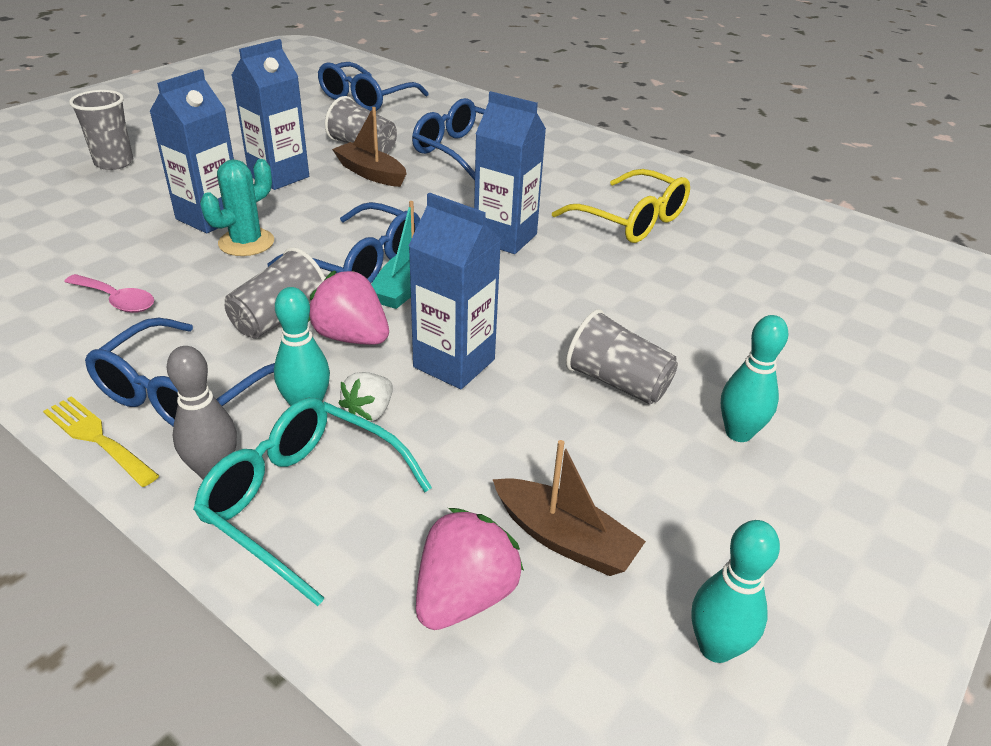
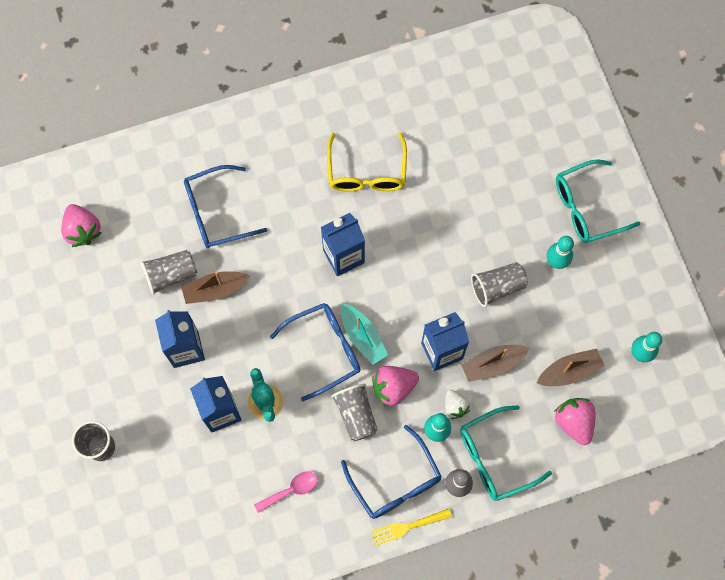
camera: 55 degrees left, 35 degrees up
(366, 99) = (83, 230): blue glasses -> pink strawberry
(482, 427) = (492, 364): none -> brown boat
(632, 221) = (367, 172): yellow glasses -> yellow glasses turned 105 degrees clockwise
(869, 431) = (586, 207): none -> turquoise glasses

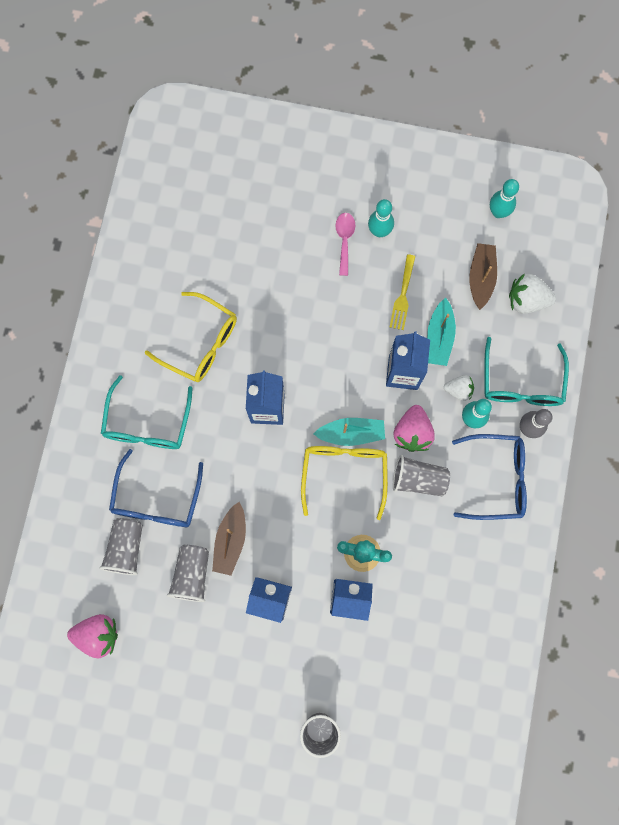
camera: 60 degrees left, 5 degrees up
(291, 490) = (454, 574): pink spoon -> pink spoon (344, 240)
(325, 349) = (344, 473): blue glasses -> yellow glasses
(407, 527) = (541, 491): yellow fork -> yellow fork (403, 296)
(492, 364) = (439, 337): brown boat -> turquoise boat
(497, 287) = (373, 293): grey cup -> grey cup (126, 548)
(574, 422) = (526, 300): pink strawberry -> white strawberry
(586, 207) = (346, 178): turquoise glasses -> turquoise glasses (147, 424)

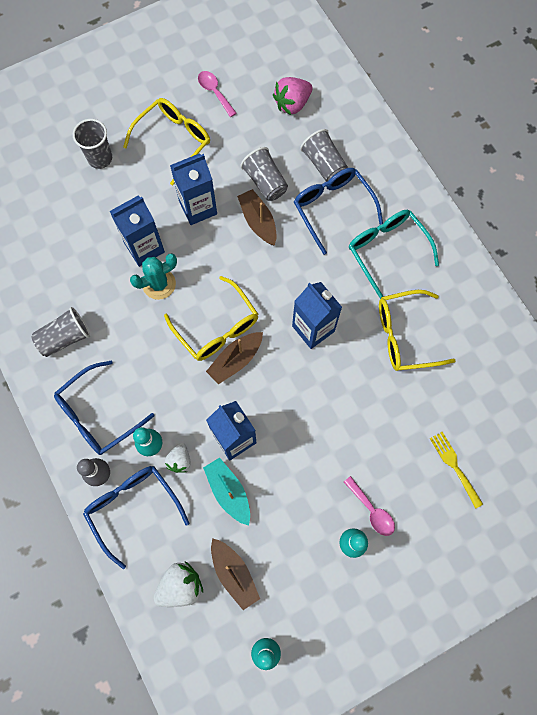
camera: 140 degrees right, 5 degrees down
(157, 711) = (214, 92): none -> pink spoon
(237, 688) = (174, 141): none -> yellow glasses
(351, 433) = (235, 360): turquoise boat -> brown boat
(403, 296) = (285, 502): yellow fork -> yellow fork (454, 466)
(412, 433) = (190, 397): pink strawberry -> none
(418, 479) = (158, 367): grey cup -> grey cup (65, 337)
(458, 390) = (179, 460): white strawberry -> white strawberry turned 45 degrees counterclockwise
(521, 383) = (133, 508): turquoise glasses -> blue glasses

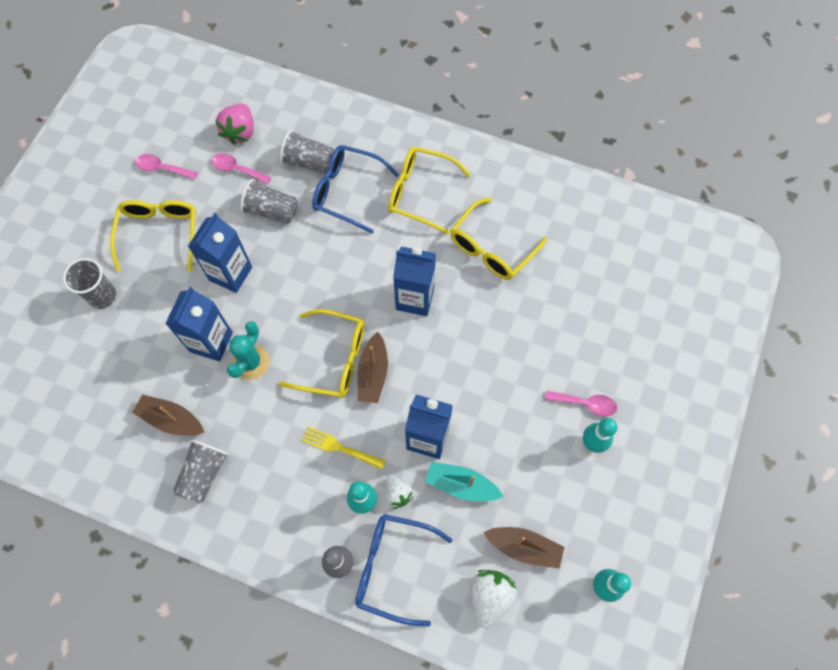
camera: 40 degrees left, 5 degrees down
(98, 415) = (292, 515): blue glasses -> none
(258, 221) = (293, 247): brown boat -> brown boat (171, 419)
(266, 131) = (237, 169): none -> pink spoon
(387, 250) = (419, 193): turquoise glasses -> yellow glasses
(454, 466) = (616, 318): yellow fork -> yellow fork (339, 447)

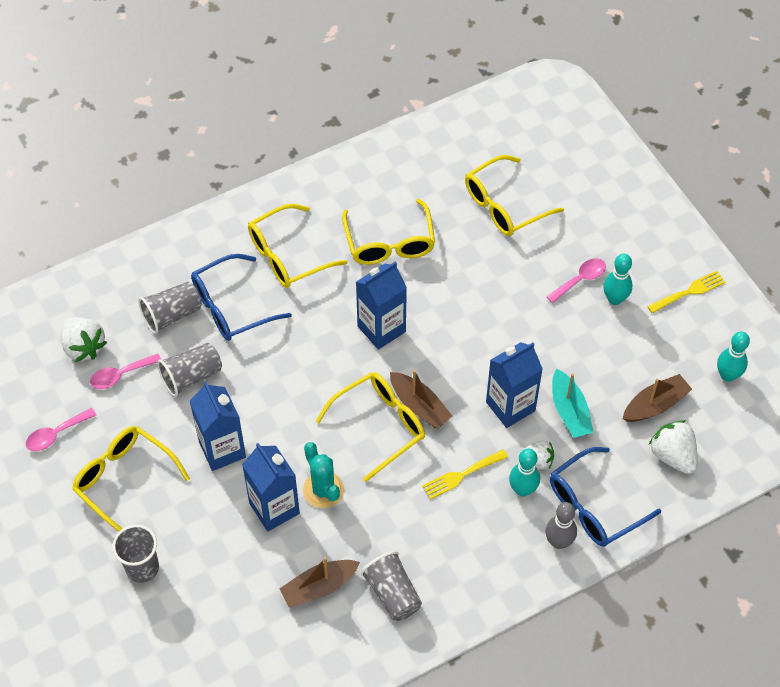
camera: 50 degrees left, 10 degrees down
(240, 132) = (84, 347): pink strawberry -> white strawberry
(461, 485) = (569, 411): turquoise boat -> turquoise boat turned 75 degrees counterclockwise
(599, 299) = (504, 205): none -> yellow glasses
(653, 495) = (689, 291): none -> yellow fork

